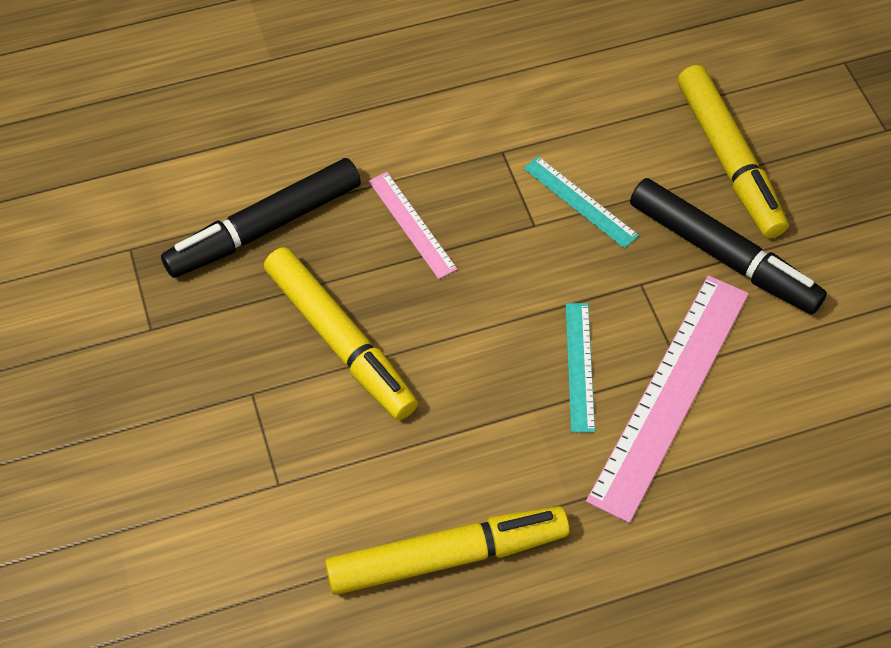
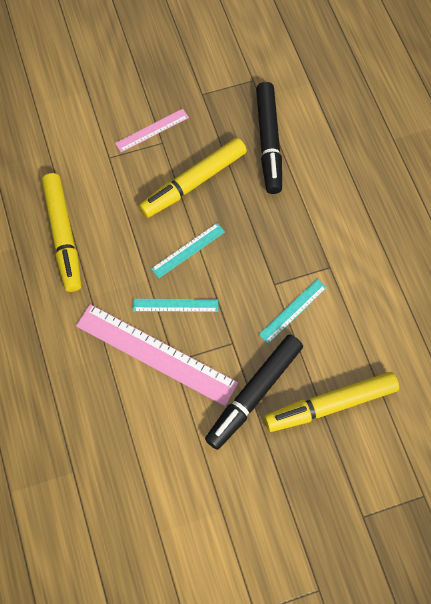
camera: 90 degrees right, 10 degrees up
(264, 227) = (268, 142): black marker -> black marker turned 150 degrees counterclockwise
(412, 224) = (273, 217): pink ruler -> pink ruler (152, 130)
(475, 348) = (188, 250): none -> turquoise ruler

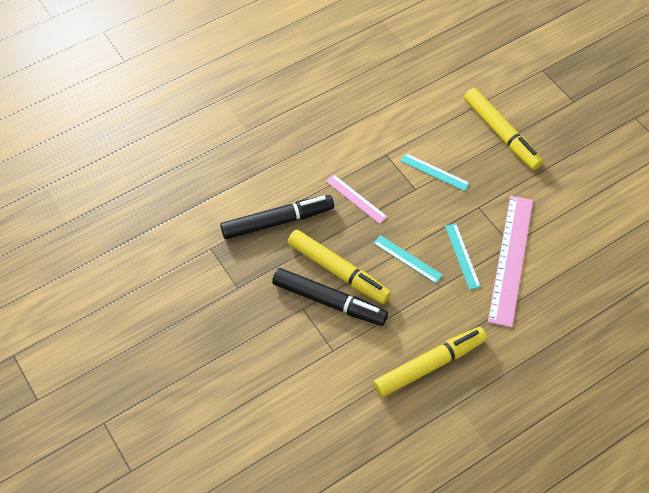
camera: 105 degrees left, 10 degrees down
(152, 130) = (291, 320): pink ruler -> pink ruler (356, 199)
(254, 393) = (514, 184): black marker -> black marker (329, 301)

